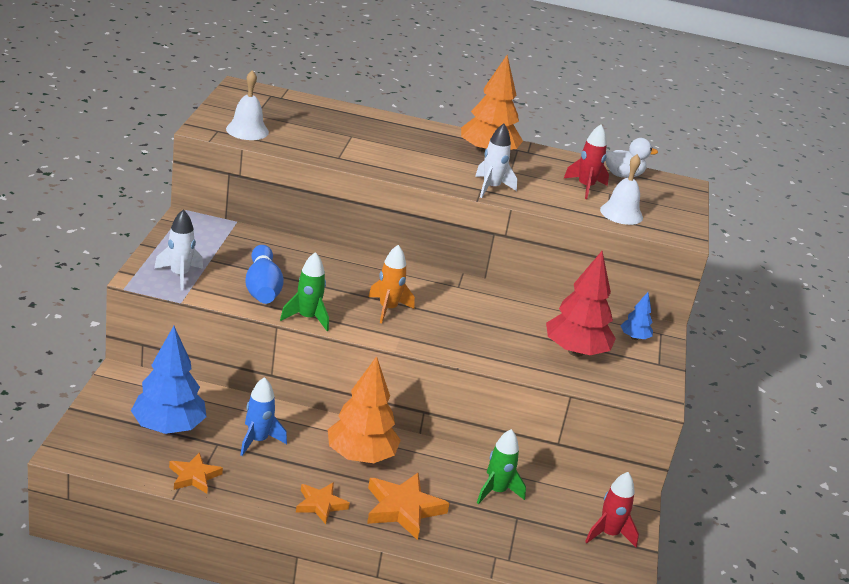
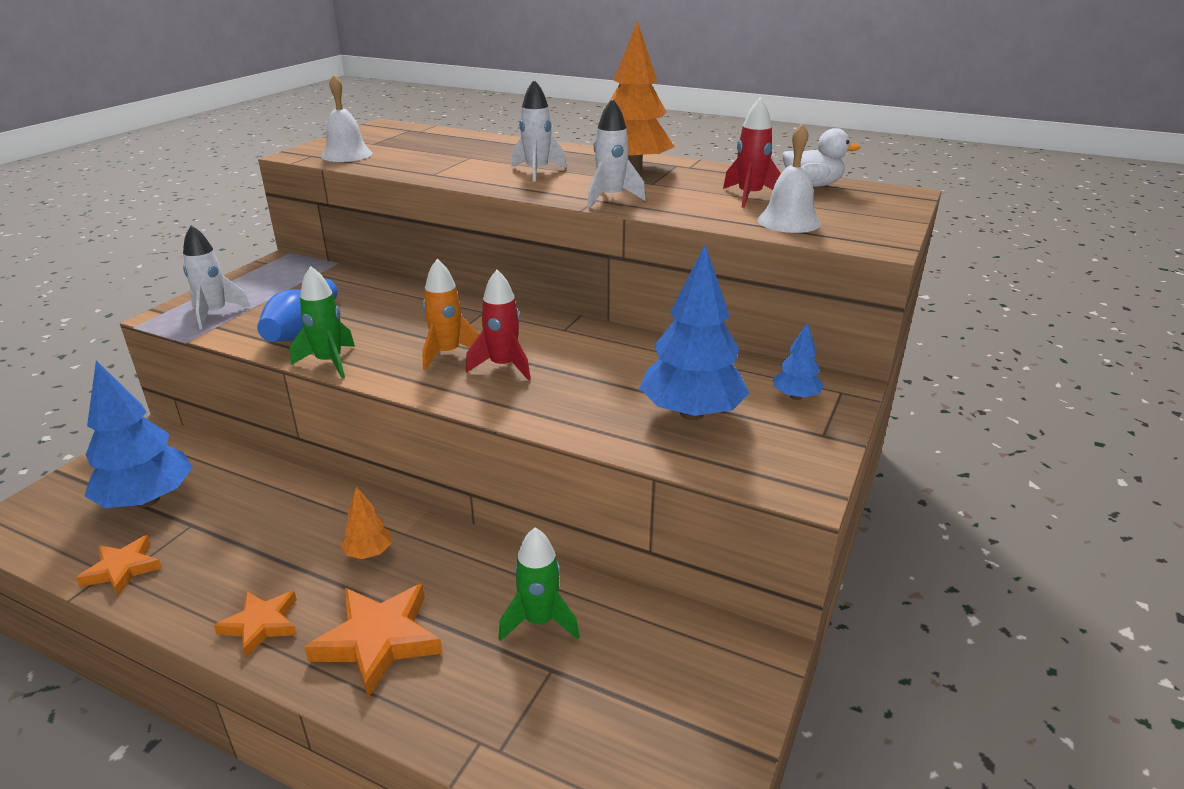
camera: 20 degrees right, 0 degrees up
(258, 440) = (246, 523): blue rocket -> none
(360, 456) = (369, 552): orange tree -> orange tree, size x0.48
(418, 156) = (537, 171): none -> white rocket
(575, 352) = (691, 413): red tree -> blue tree
(609, 534) = (697, 715): red rocket -> red rocket (503, 366)

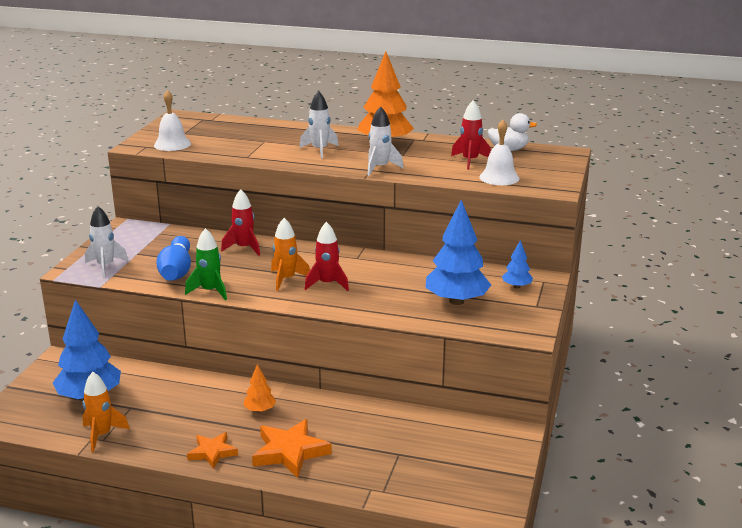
camera: 10 degrees left, 5 degrees down
(122, 569) = (102, 435): orange star -> orange rocket
(414, 303) = (244, 248): none -> red rocket
(539, 621) = (383, 433): green rocket -> none

